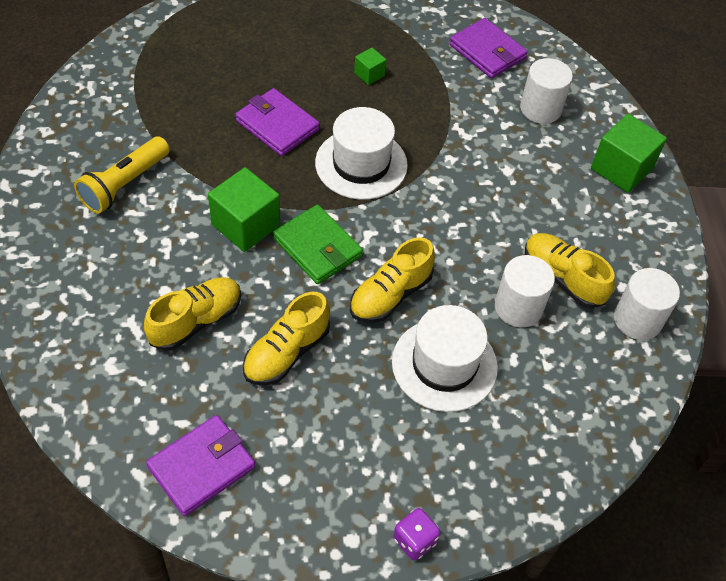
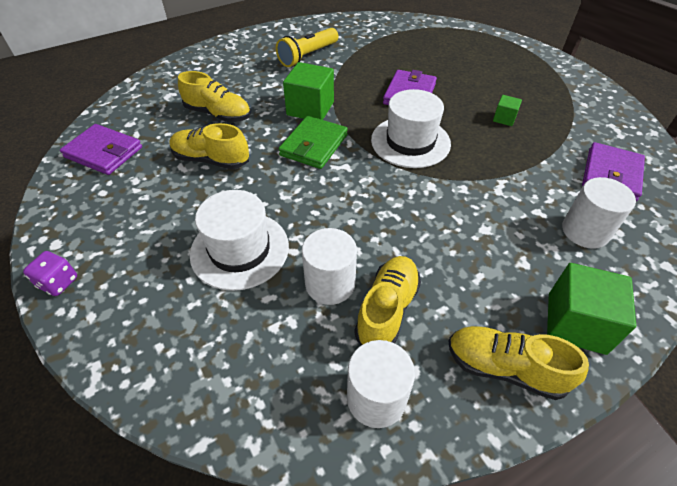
camera: 70 degrees right, 5 degrees down
(124, 184) = (307, 56): yellow flashlight -> yellow flashlight turned 60 degrees counterclockwise
(390, 295) = (293, 196): yellow shoe -> yellow shoe (504, 368)

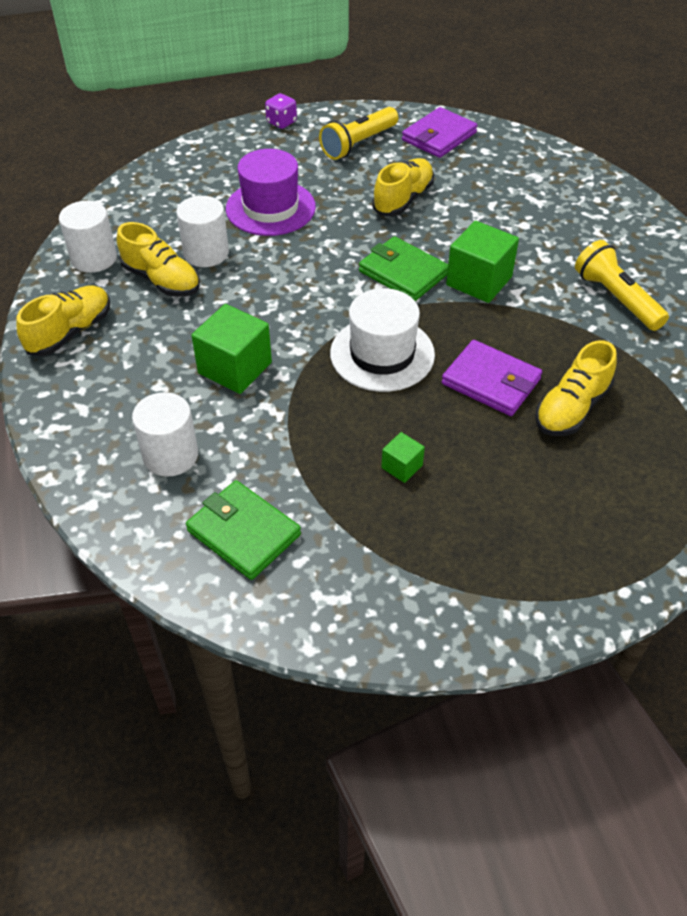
camera: 105 degrees right, 0 degrees up
(114, 205) = (358, 144): none -> yellow flashlight
(218, 114) = (486, 209): yellow shoe -> yellow shoe (571, 408)
(240, 250) = (270, 208): white hat -> purple hat
(576, 323) = (78, 394): green cube -> green cube (235, 368)
(611, 174) = (244, 532): purple wallet -> green wallet

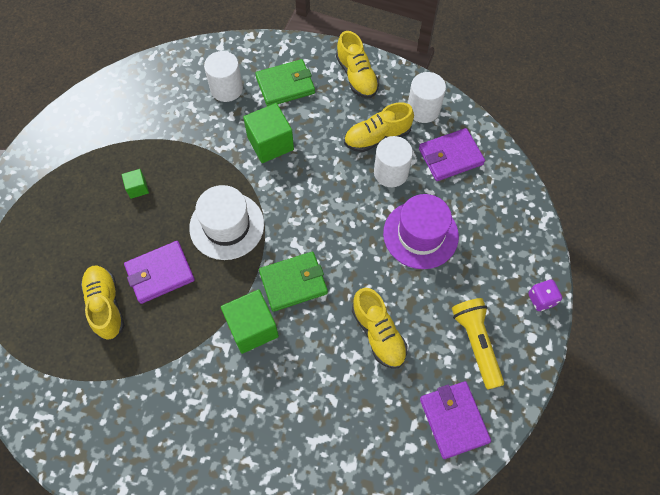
camera: 120 degrees right, 15 degrees up
(152, 218) = (450, 156): none -> purple wallet
(244, 532) = (154, 99): green wallet -> green wallet (285, 85)
(616, 298) = (171, 413): yellow flashlight -> none

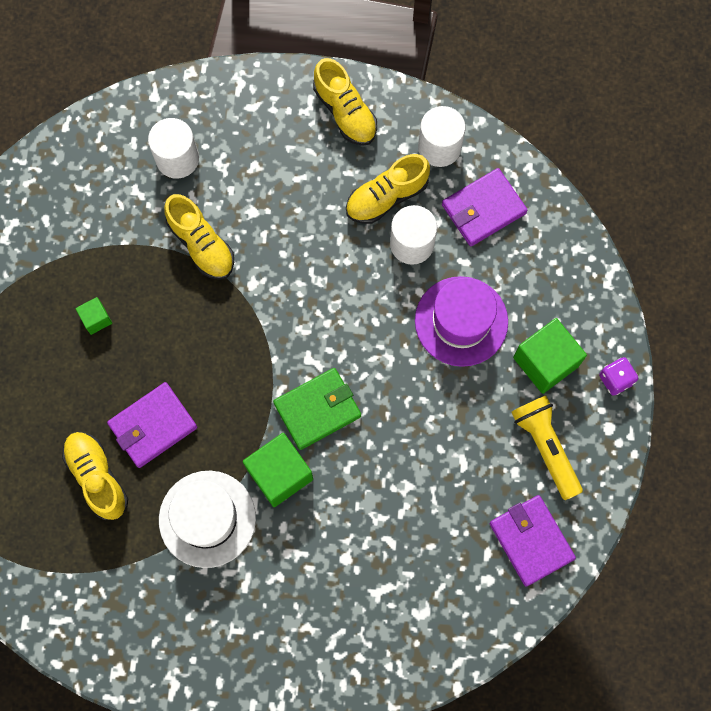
camera: 10 degrees left, 10 degrees up
(227, 226) = (220, 350): white hat -> white hat (207, 519)
(270, 143) = (251, 228): green cube -> green cube (545, 362)
(285, 85) = (254, 141): green wallet -> none
(378, 334) = (430, 455): yellow shoe -> yellow shoe (201, 244)

